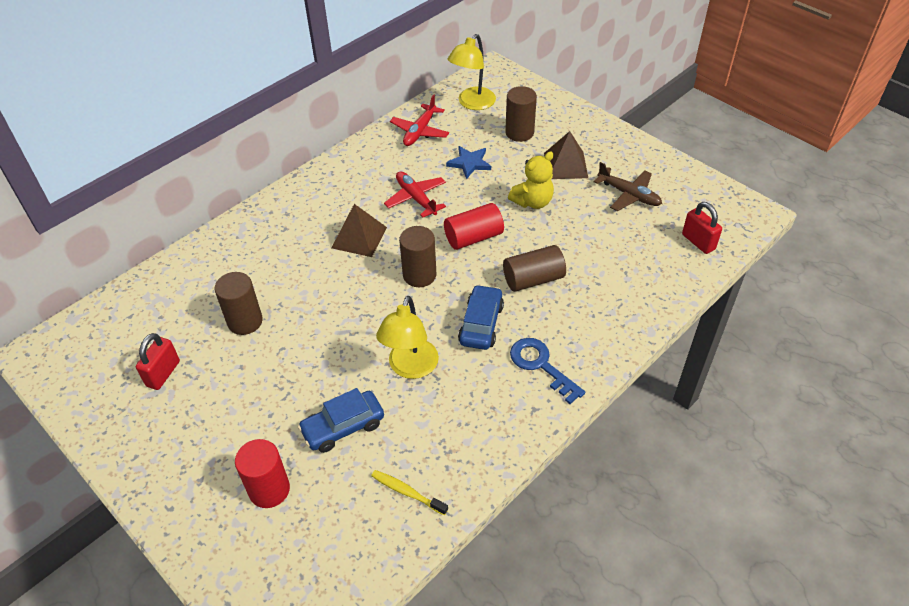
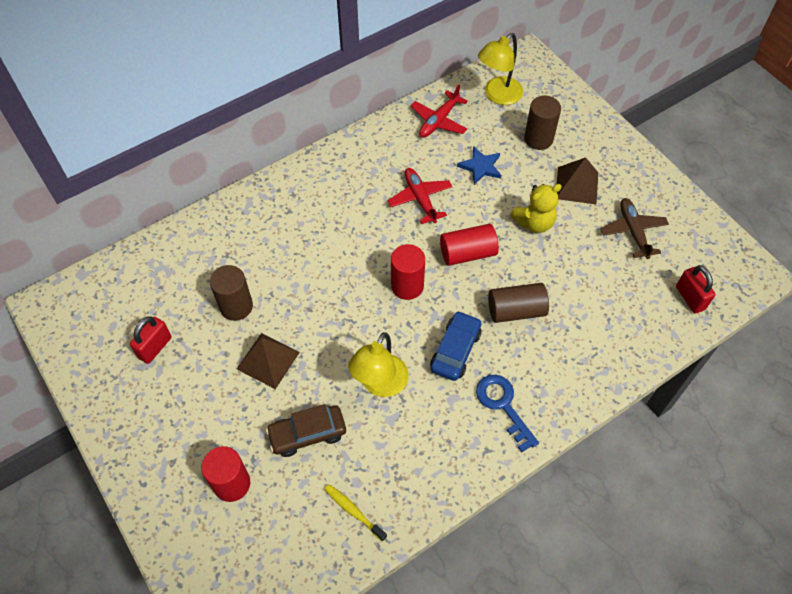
camera: 10 degrees right, 10 degrees up
(343, 427) = (307, 434): blue car -> brown car
(359, 237) = (357, 233): brown pyramid -> brown pyramid (268, 360)
(419, 275) = (407, 286): brown cylinder -> red cylinder
(629, 195) = (633, 231): brown plane -> brown plane turned 150 degrees counterclockwise

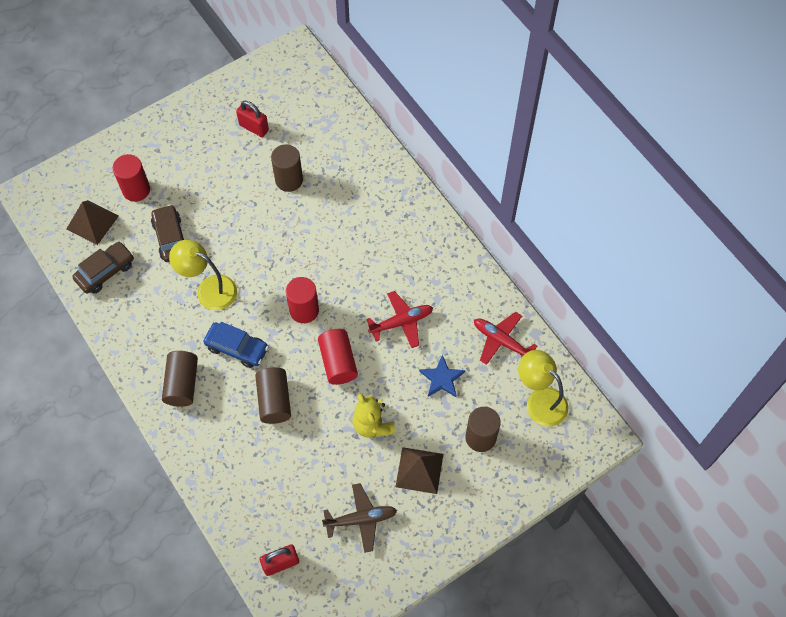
camera: 90 degrees right, 5 degrees up
(268, 360) = (237, 206): brown pyramid -> brown pyramid (92, 222)
(353, 511) = (105, 271): yellow toothbrush -> brown car
(503, 406) = (182, 384): blue key -> brown cylinder

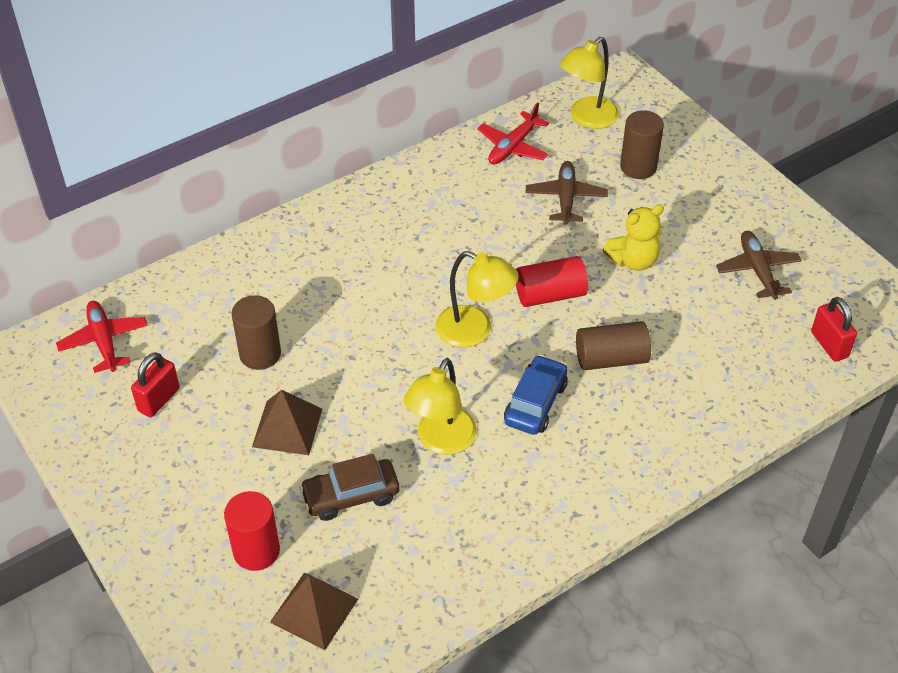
camera: 90 degrees left, 15 degrees down
(105, 271) = (408, 581): brown car -> none
(182, 384) = (595, 464): brown cylinder -> none
(304, 310) = (474, 331): red cylinder -> yellow lamp
(401, 322) = (490, 234): red plane -> red plane (104, 341)
(419, 470) = (687, 219): brown pyramid -> brown pyramid (287, 427)
(442, 378) = (566, 198): blue star -> brown plane

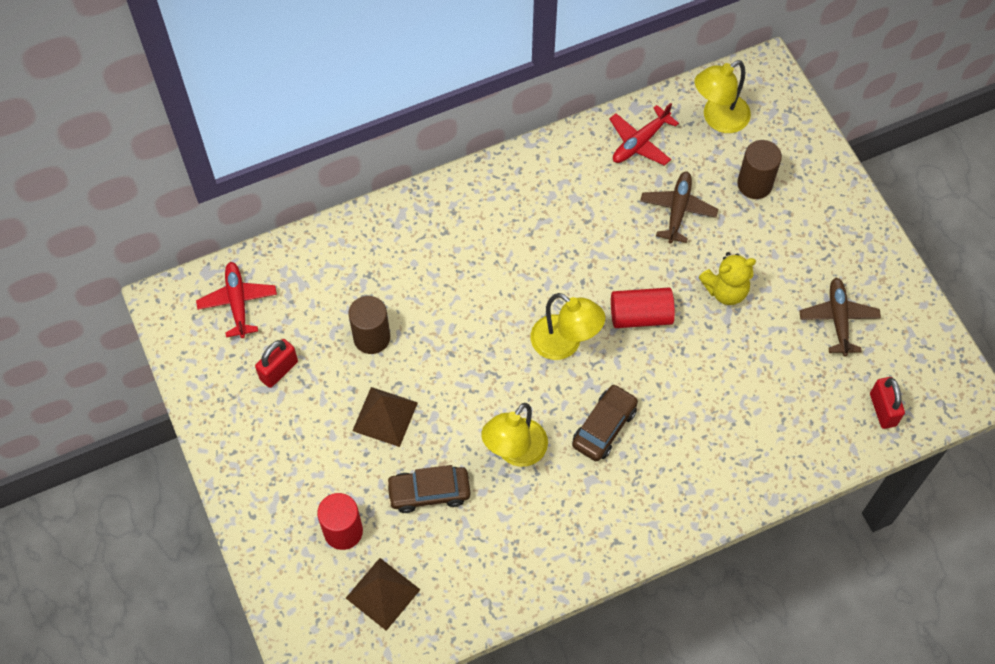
camera: 10 degrees right, 15 degrees up
(535, 403) = (604, 427): blue car -> brown car
(611, 358) = (681, 392): brown cylinder -> none

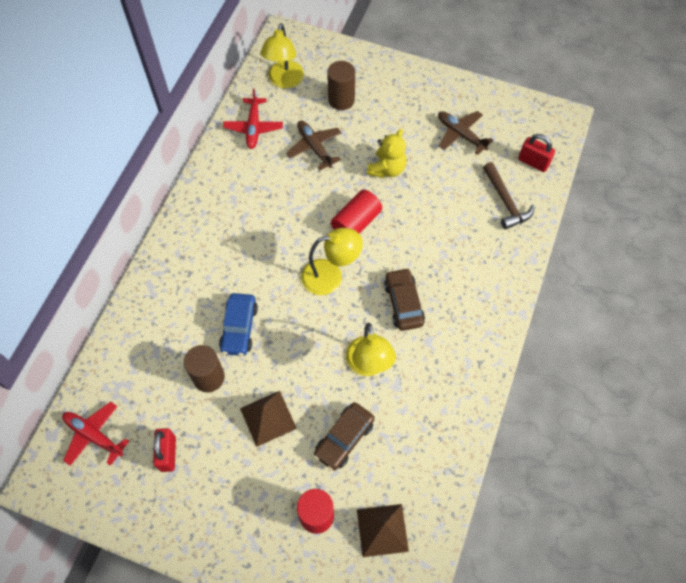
camera: 45 degrees left, 0 degrees up
(438, 318) = (239, 328): none -> blue car
(809, 422) = (505, 201): none -> brown hammer

